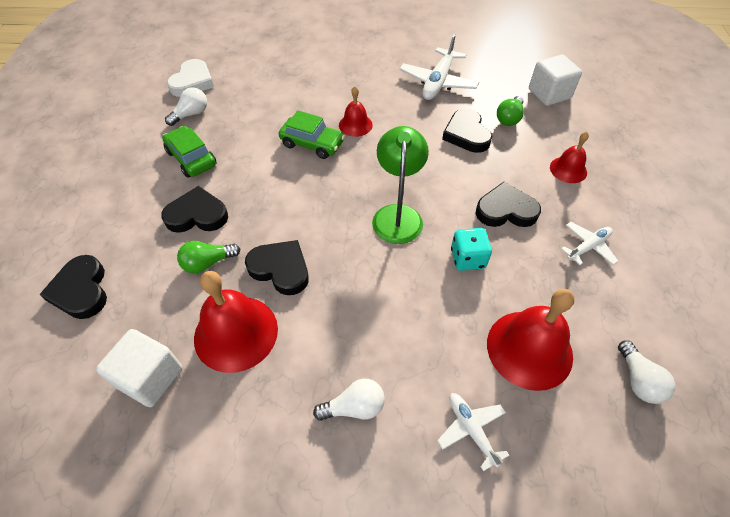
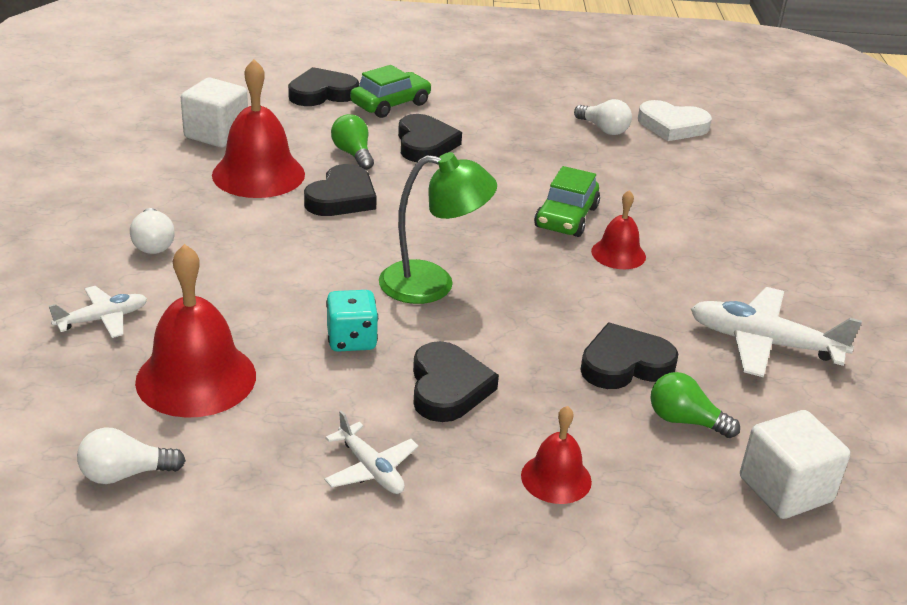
camera: 85 degrees right, 20 degrees down
(191, 158) = (519, 135): green car -> green car (390, 104)

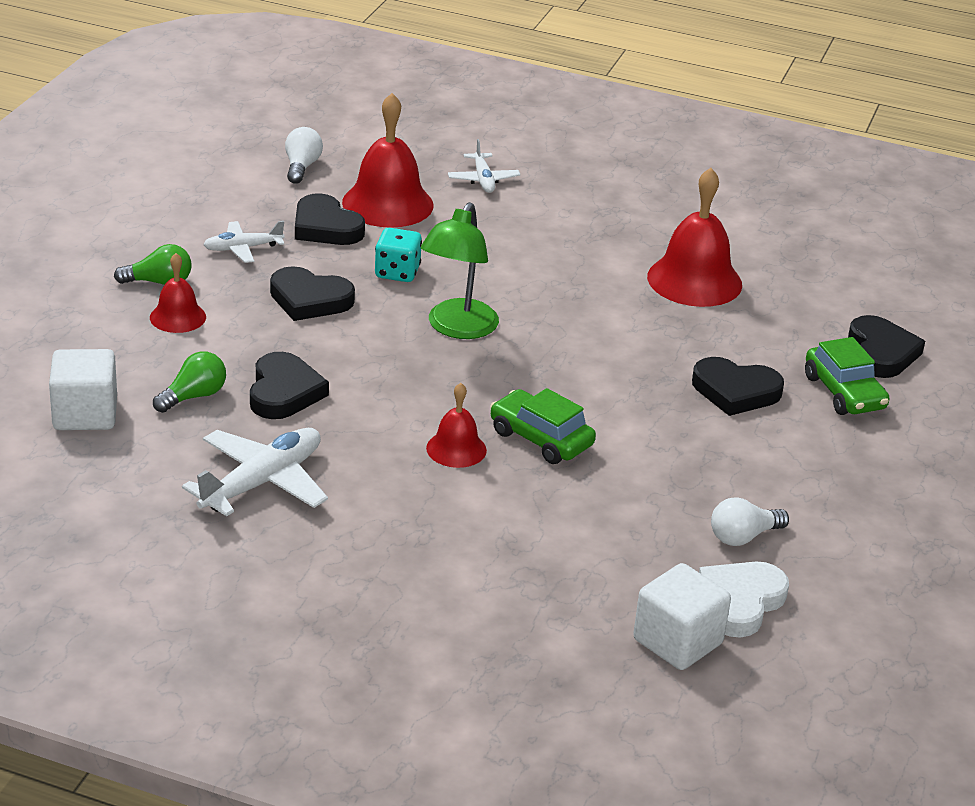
camera: 110 degrees right, 0 degrees up
(153, 244) = (585, 213): white light bulb -> none
(216, 134) = (787, 272): white cube -> white cube (677, 642)
(342, 198) = (632, 315): black heart -> black heart (325, 227)
(353, 154) = (723, 341): green light bulb -> green light bulb (159, 282)

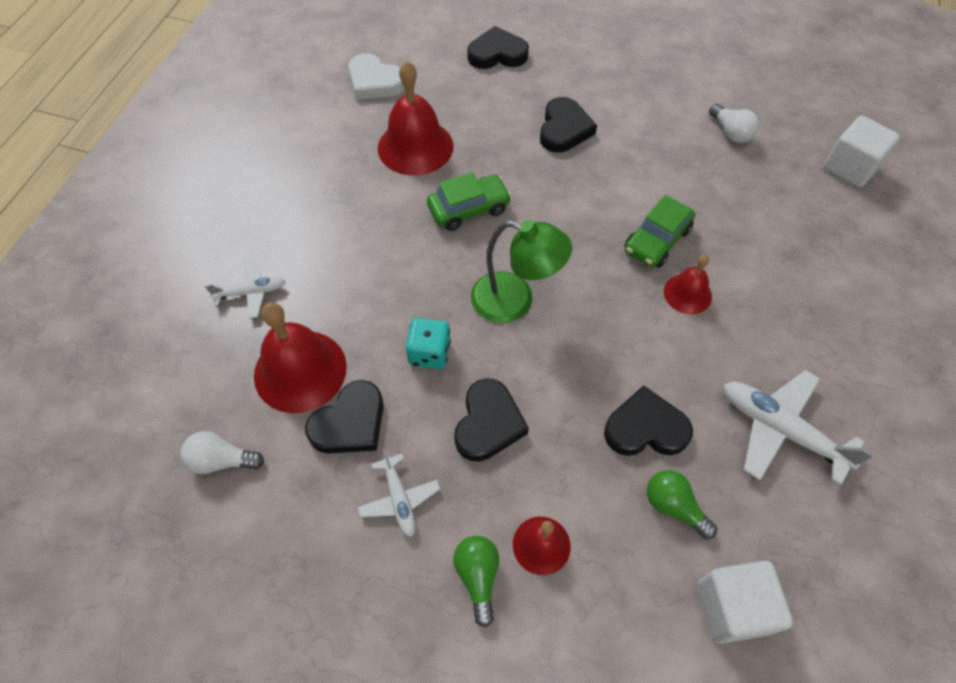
camera: 90 degrees left, 25 degrees up
(740, 602) = (798, 137): white heart -> white heart (375, 82)
(844, 392) = (551, 75): green car -> green car (468, 209)

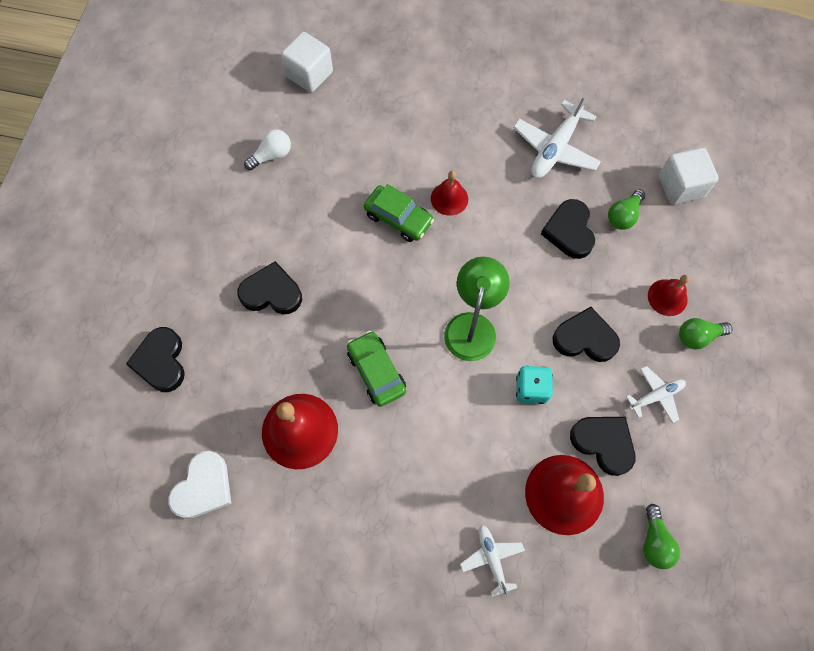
camera: 95 degrees left, 10 degrees up
(221, 460) = (654, 541): white light bulb -> green light bulb

